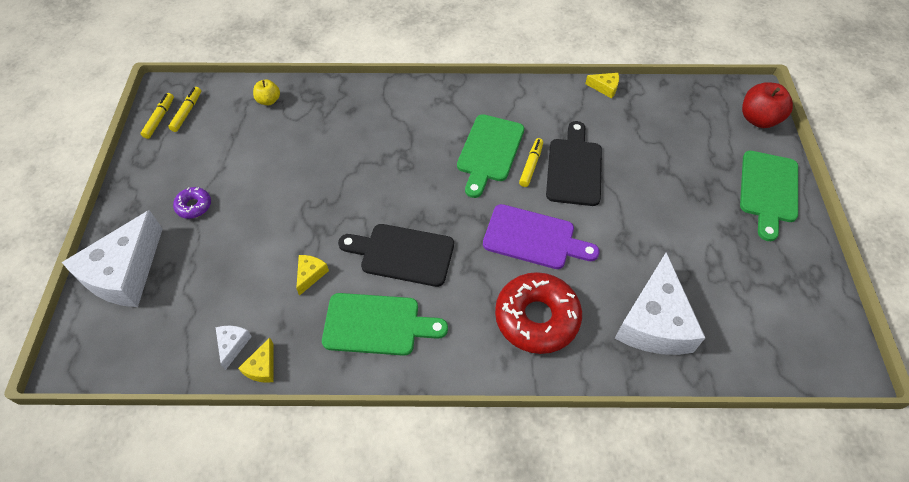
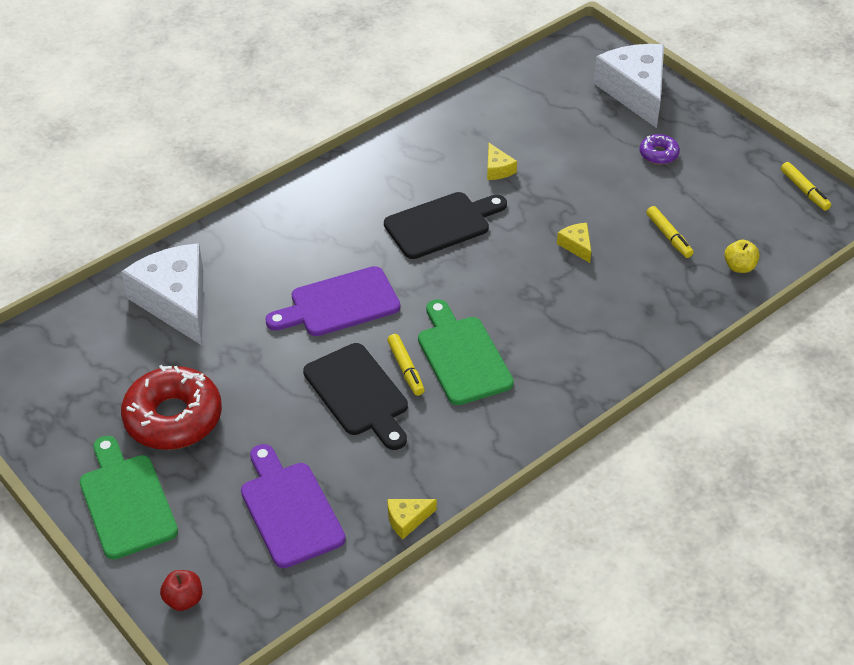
camera: 140 degrees right, 10 degrees down
(187, 112) = (791, 210): yellow marker -> yellow marker (669, 236)
(233, 345) = (494, 104): white cheese -> none
(262, 367) = (457, 106): yellow cheese -> yellow cheese (576, 246)
(377, 324) = (405, 171): green cutting board -> none
(536, 318) = (281, 247): red donut -> red donut (173, 418)
(667, 129) = (289, 509): none -> purple cutting board
(758, 119) = (183, 600): red apple -> red apple, size x0.58

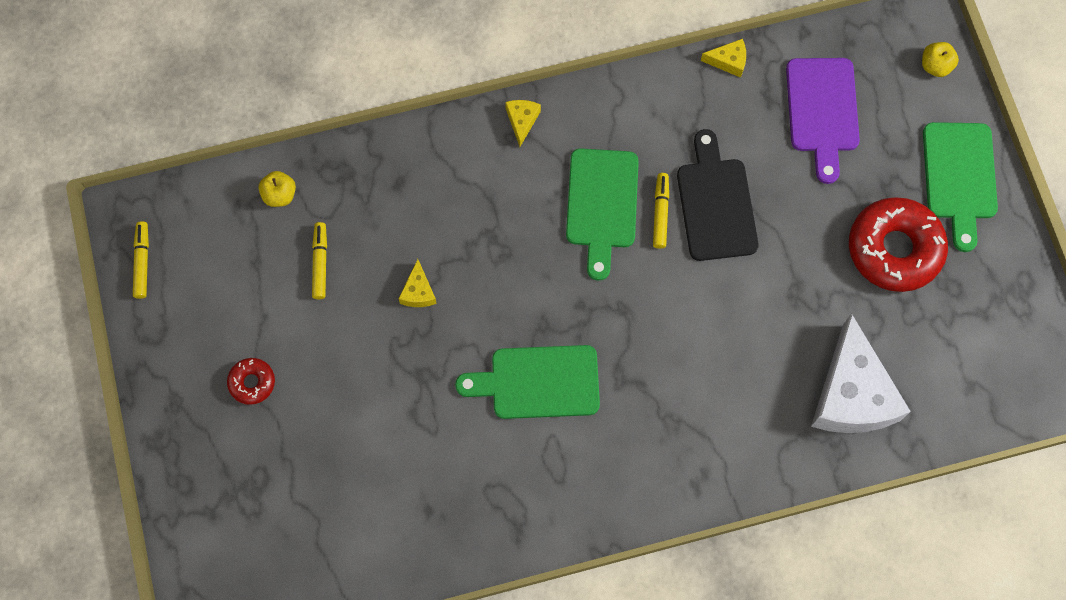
camera: 155 degrees left, 25 degrees up
(183, 600) = (935, 66): red apple -> yellow apple
(339, 304) = (689, 319): purple cutting board -> none
(442, 224) = (538, 382): black cutting board -> green cutting board
(497, 169) = (437, 438): yellow cheese -> yellow cheese (522, 121)
(635, 92) = (210, 495): white cheese -> none
(658, 154) = (252, 382): purple donut -> red donut

